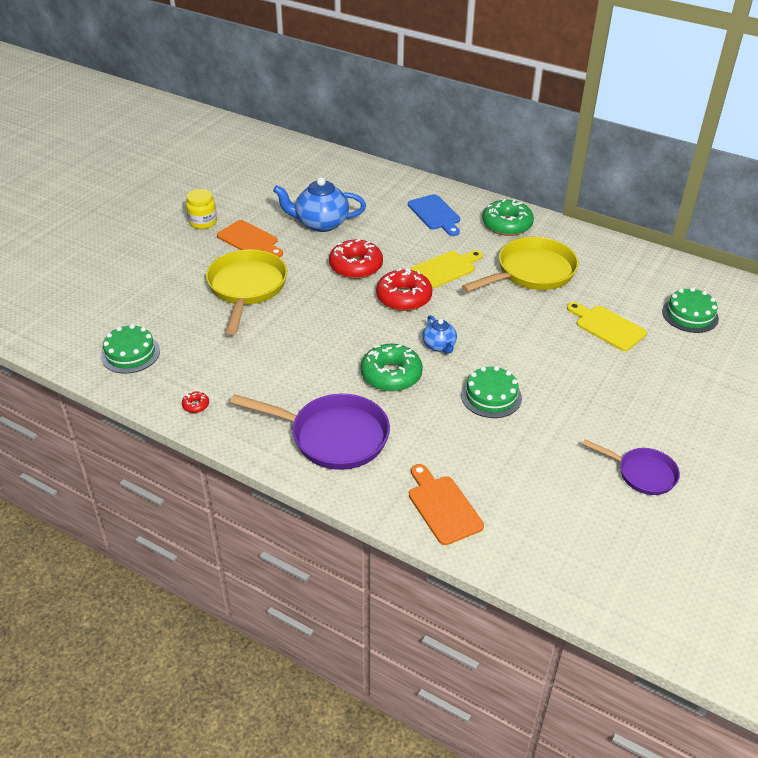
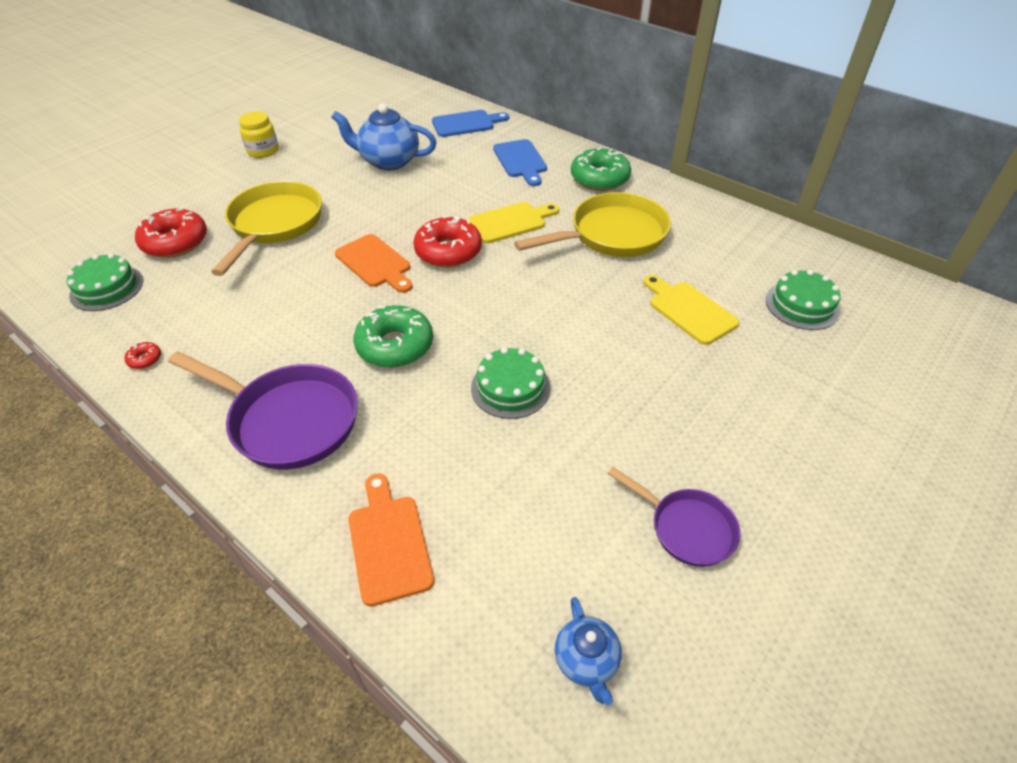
camera: 10 degrees right, 5 degrees up
(249, 240) = (303, 173): orange cutting board -> orange cutting board (375, 263)
(356, 266) = (407, 211): red donut -> red donut (175, 242)
(375, 183) = (466, 124): none -> blue cutting board
(439, 346) = (468, 314): blue teapot -> blue teapot (586, 661)

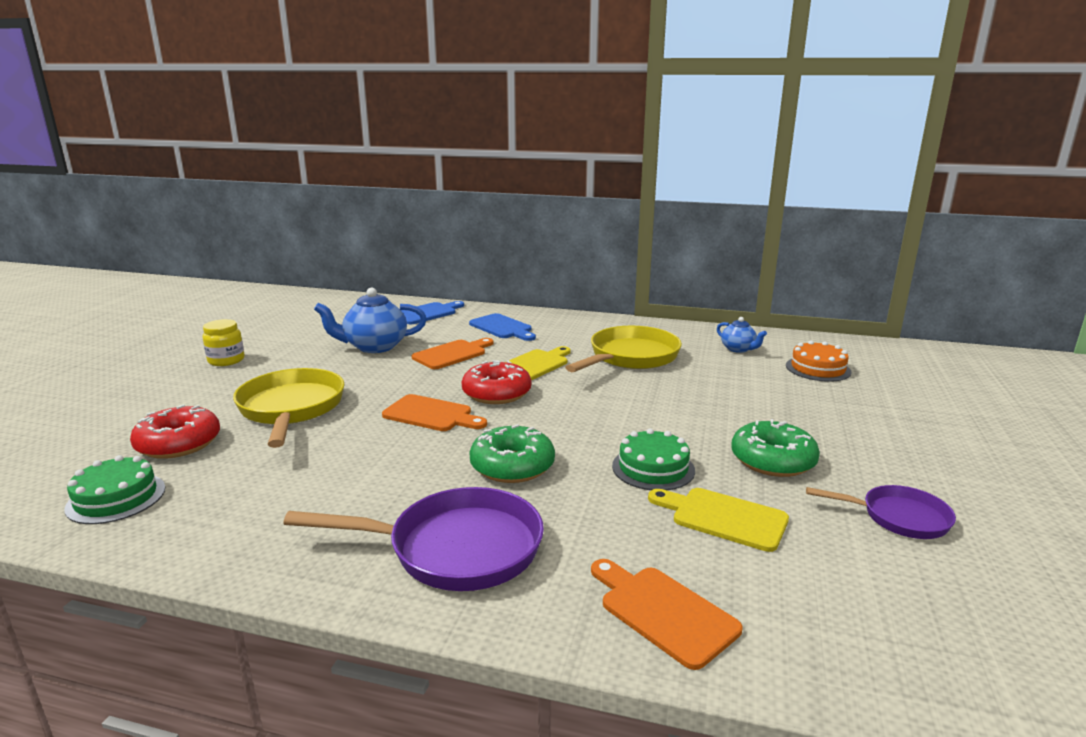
camera: 25 degrees left, 25 degrees down
(145, 359) = (225, 545): red donut -> none
(448, 188) = (452, 354): none -> orange cutting board
(586, 661) = (933, 634): blue teapot -> blue teapot (738, 349)
(599, 178) = (582, 327): green donut -> green donut (773, 460)
(689, 310) = (742, 388): yellow cutting board -> yellow cutting board (723, 517)
(802, 305) = (818, 368): green cake -> orange cake

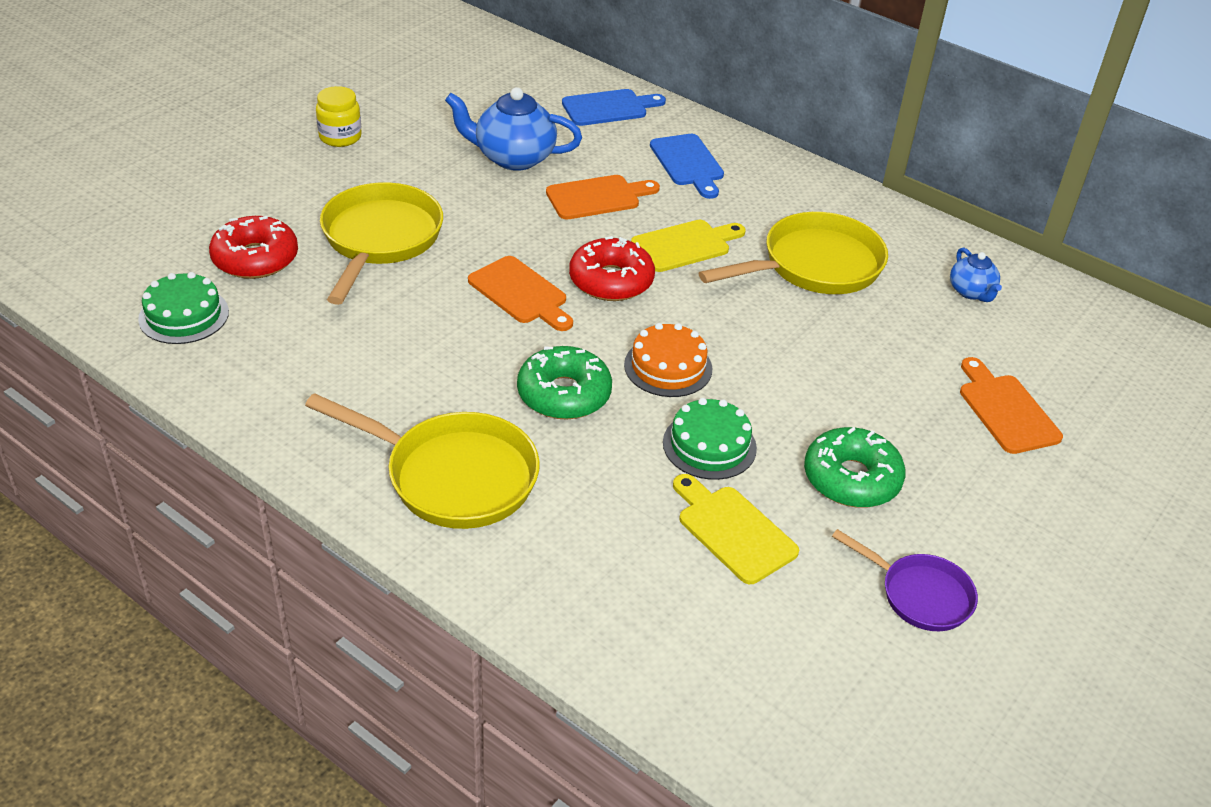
camera: 20 degrees right, 20 degrees up
(455, 549) = (453, 476): purple pan -> yellow pan
(663, 612) = (595, 606): orange cutting board -> orange cutting board (1006, 410)
(818, 368) = (1047, 358): orange cake -> orange cake (668, 367)

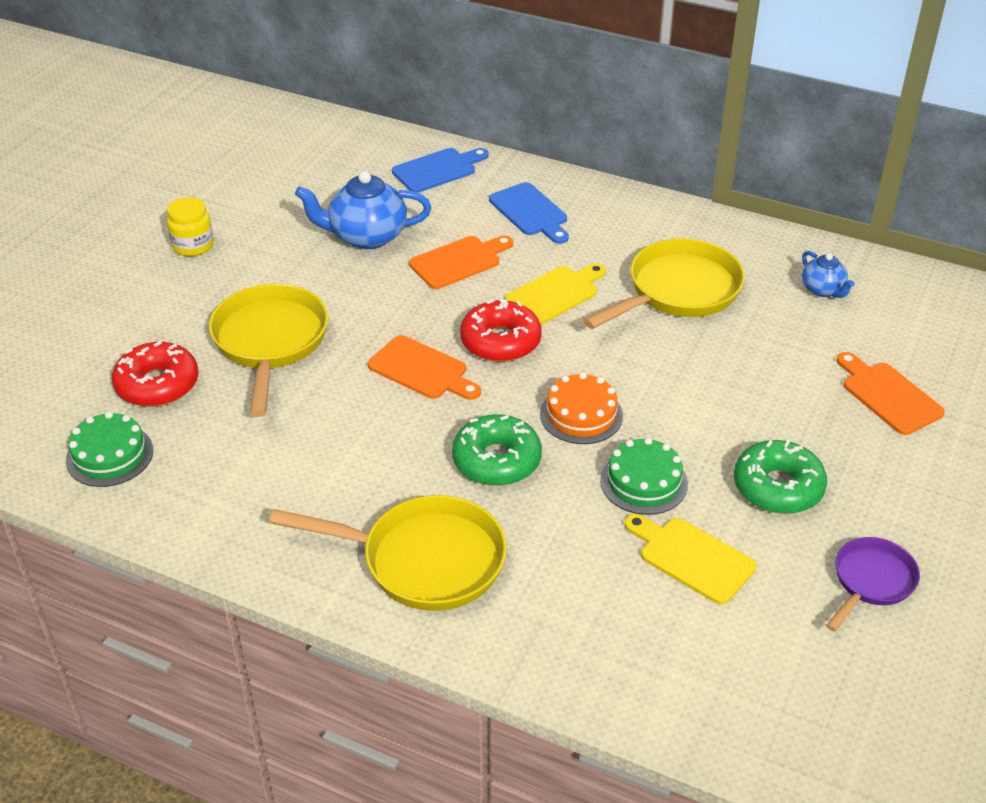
camera: 10 degrees left, 0 degrees up
(920, 595) = (871, 581): purple pan -> purple pan turned 75 degrees counterclockwise

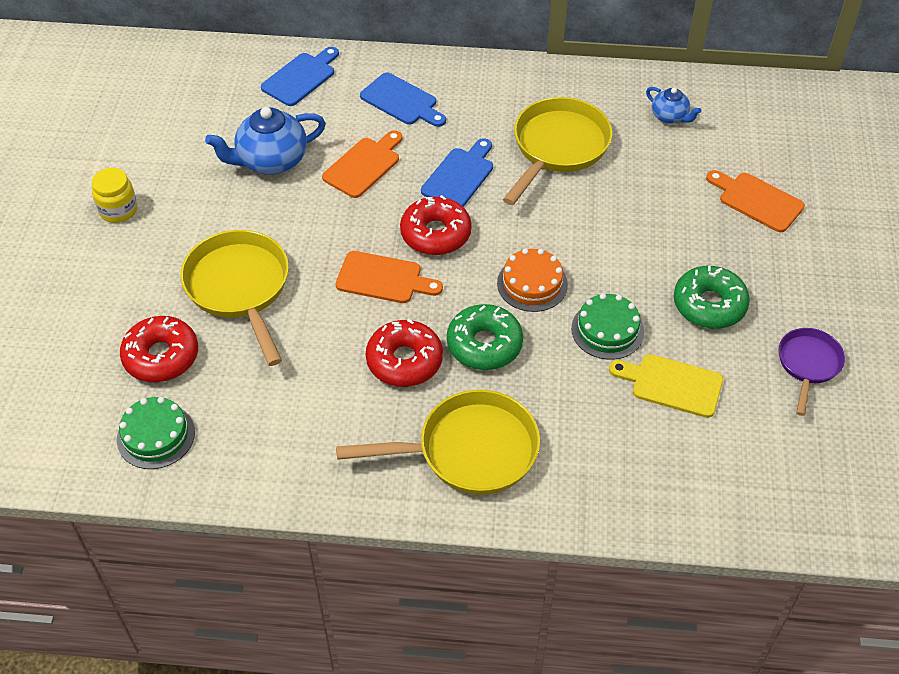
camera: 20 degrees left, 10 degrees up
(401, 453) = (404, 360): none -> red donut
(555, 294) = (459, 176): yellow cutting board -> blue cutting board

